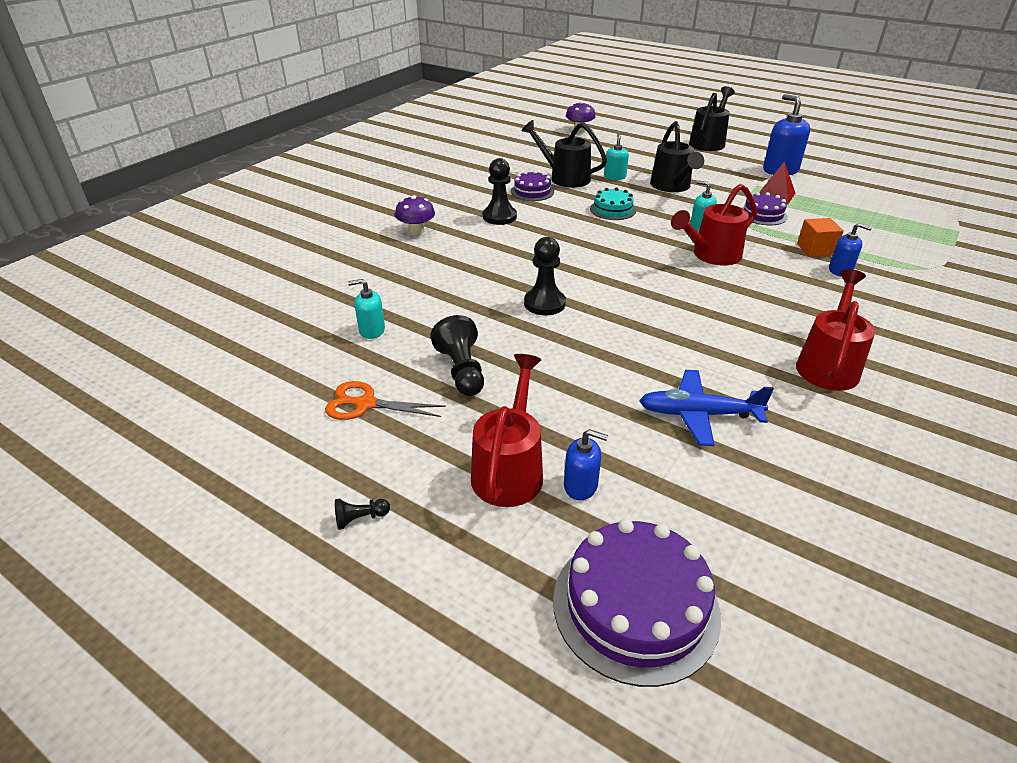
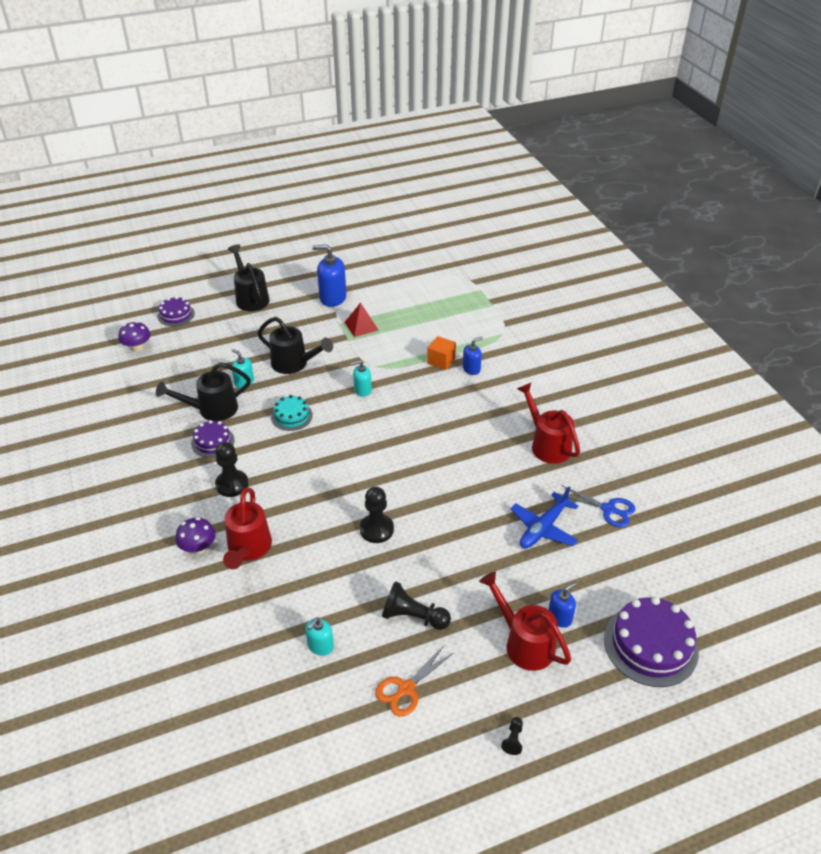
camera: 55 degrees left, 5 degrees up
(711, 255) = (401, 410): red watering can -> red watering can (248, 549)
(763, 214) = (379, 350): purple cake -> purple cake (176, 315)
(810, 460) = (608, 509): none -> blue scissors

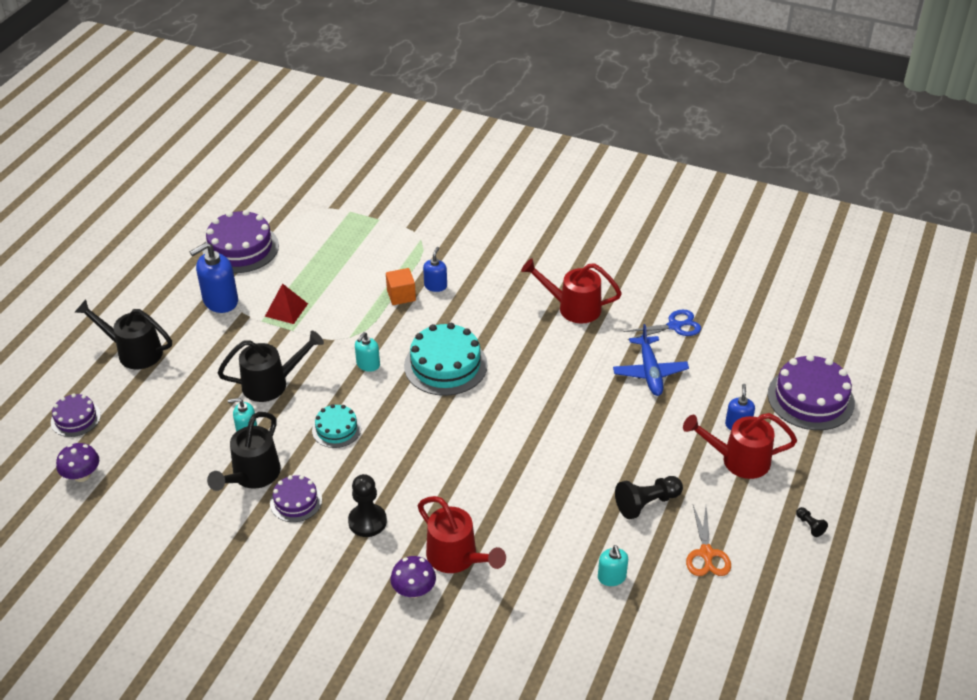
camera: 45 degrees left, 0 degrees up
(376, 529) = (535, 464): black pawn -> none
(385, 274) = (240, 248): none -> purple cake
(408, 423) = (445, 365): none -> turquoise cake

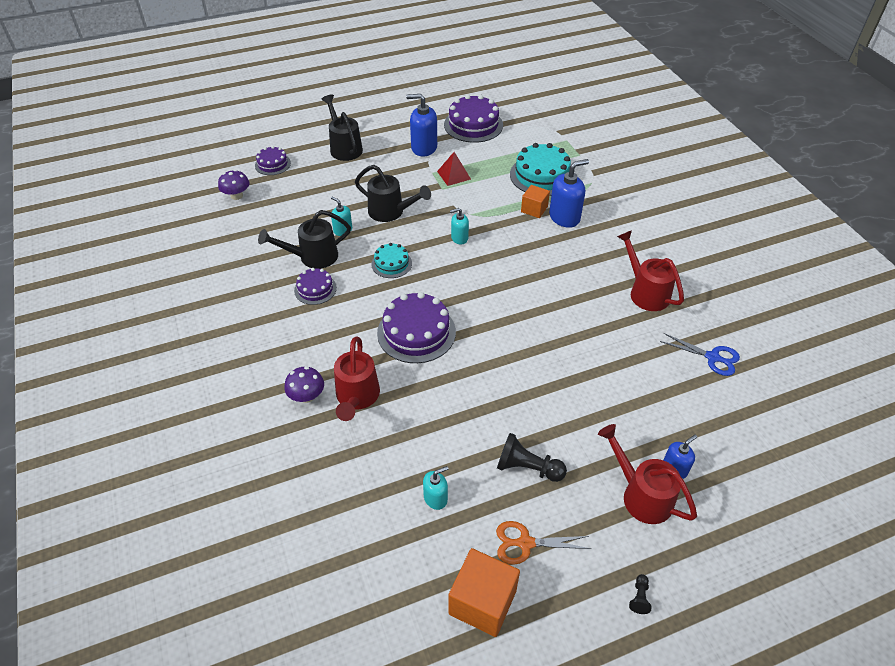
camera: 45 degrees right, 5 degrees up
(367, 521) = (337, 332): black pawn -> none
(435, 286) = (564, 217): blue soap dispenser -> blue soap dispenser, size x1.75
(445, 365) = (507, 271): turquoise cake -> turquoise cake (541, 175)
(612, 577) = (435, 498): turquoise soap dispenser -> turquoise soap dispenser turned 150 degrees counterclockwise
(649, 372) = (650, 376): blue plane -> none
(706, 553) = (525, 543): orange scissors -> orange scissors turned 45 degrees clockwise
(726, 614) = (482, 602): none -> orange cube
(810, 398) = (769, 497): purple cake -> purple cake (416, 332)

